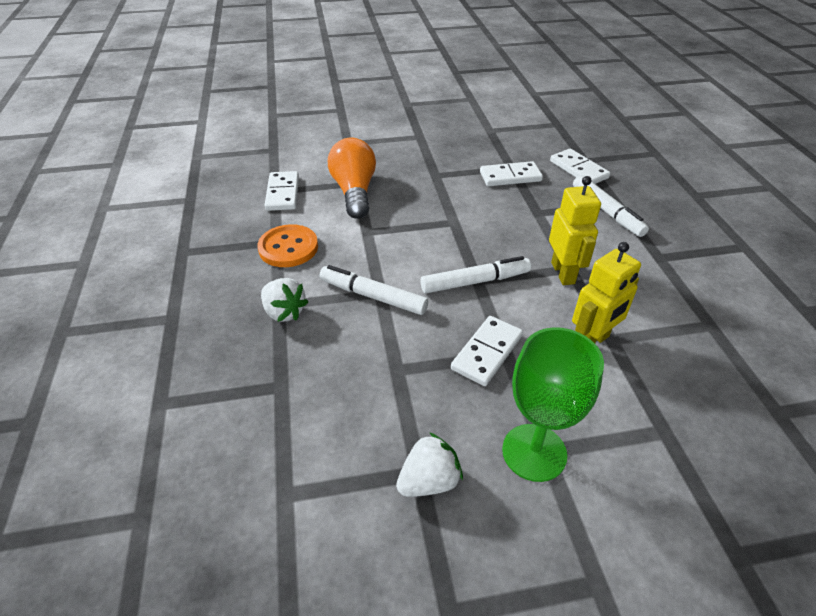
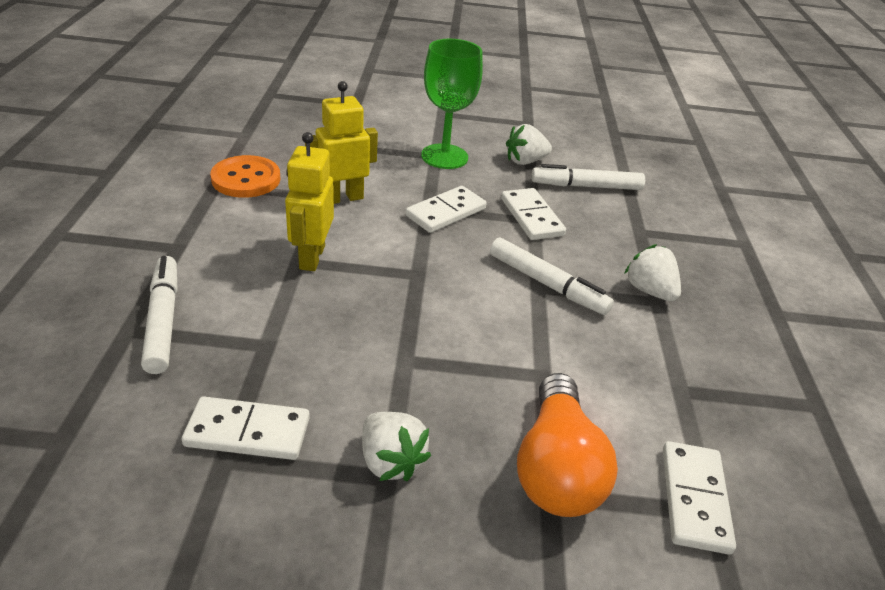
camera: 170 degrees left, 5 degrees down
(288, 248) = (660, 374): orange button -> orange button (246, 179)
(437, 179) = (390, 461): none -> white strawberry
(475, 282) = (422, 272): white marker -> white marker (586, 186)
(578, 169) = (104, 416): white domino -> white domino (531, 217)

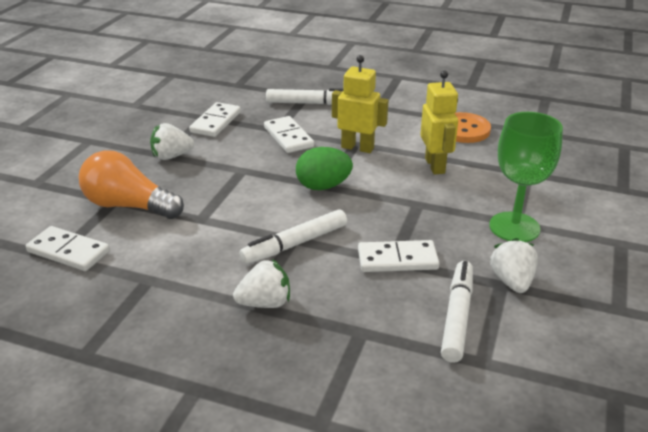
camera: 110 degrees right, 5 degrees down
(420, 277) = (323, 186): none -> green egg
(446, 212) = (409, 211): white domino -> white domino (288, 137)

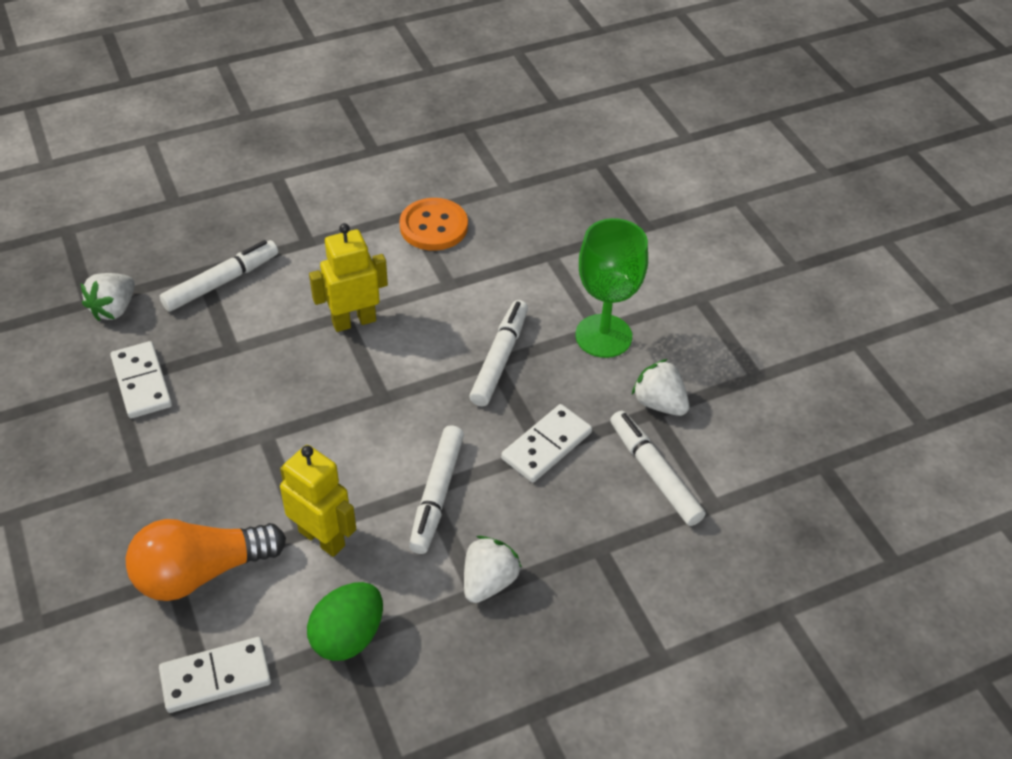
camera: 45 degrees left, 15 degrees up
(171, 156) = (156, 469): white strawberry -> white strawberry (114, 309)
(288, 137) = (259, 352): white domino -> none
(323, 186) = (379, 400): green egg -> green egg (348, 636)
(424, 204) = (500, 359): none -> white marker
(435, 166) = (458, 298): yellow robot -> yellow robot (322, 538)

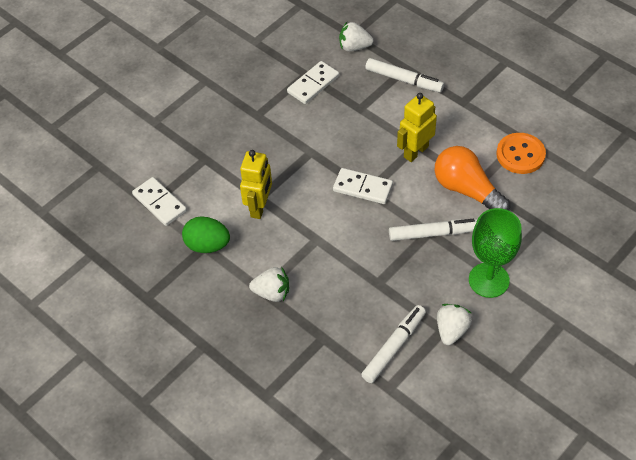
camera: 70 degrees right, 5 degrees up
(201, 572) = (213, 168): orange light bulb -> orange light bulb (467, 190)
(354, 321) = (415, 151): yellow robot -> yellow robot turned 90 degrees counterclockwise
(436, 494) = (316, 245): white marker -> none
(546, 445) = (381, 283): white domino -> white domino (363, 188)

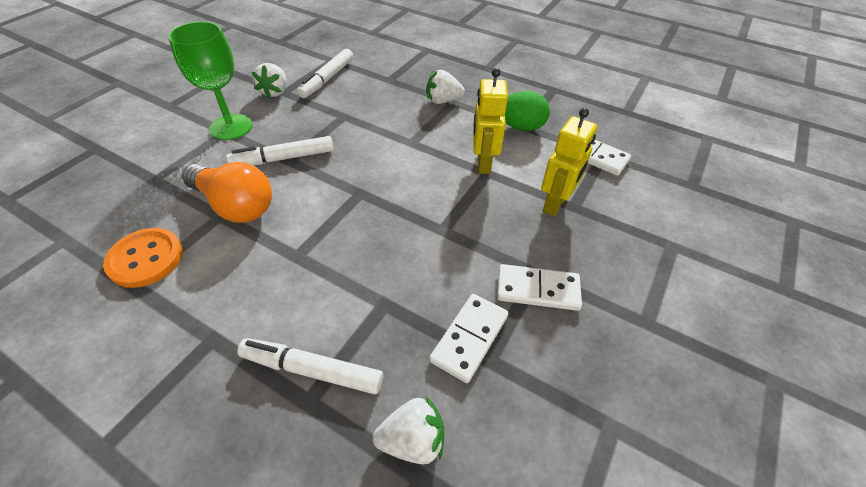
camera: 165 degrees right, 5 degrees down
(363, 188) = (367, 194): white domino -> white domino (537, 290)
(415, 151) = (298, 246): yellow robot -> yellow robot (555, 204)

